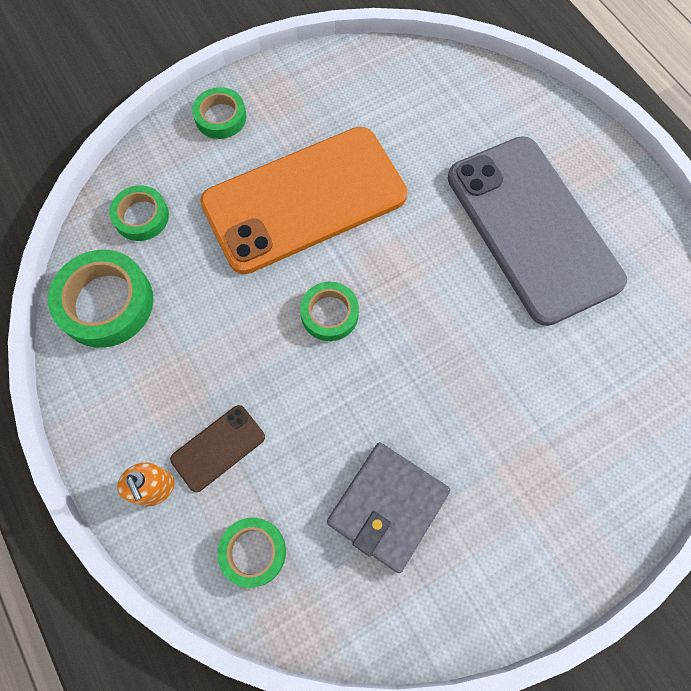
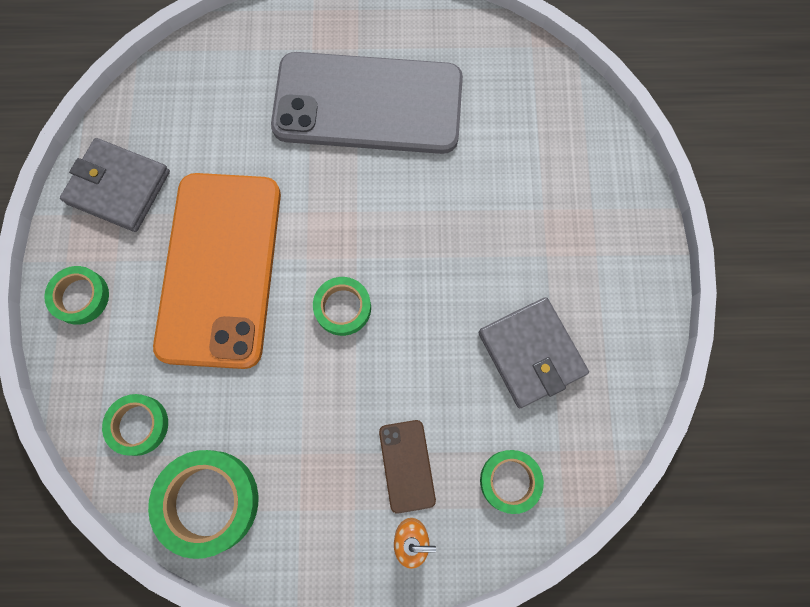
camera: 60 degrees left, 5 degrees up
(325, 89) = (118, 187): none -> grey wallet

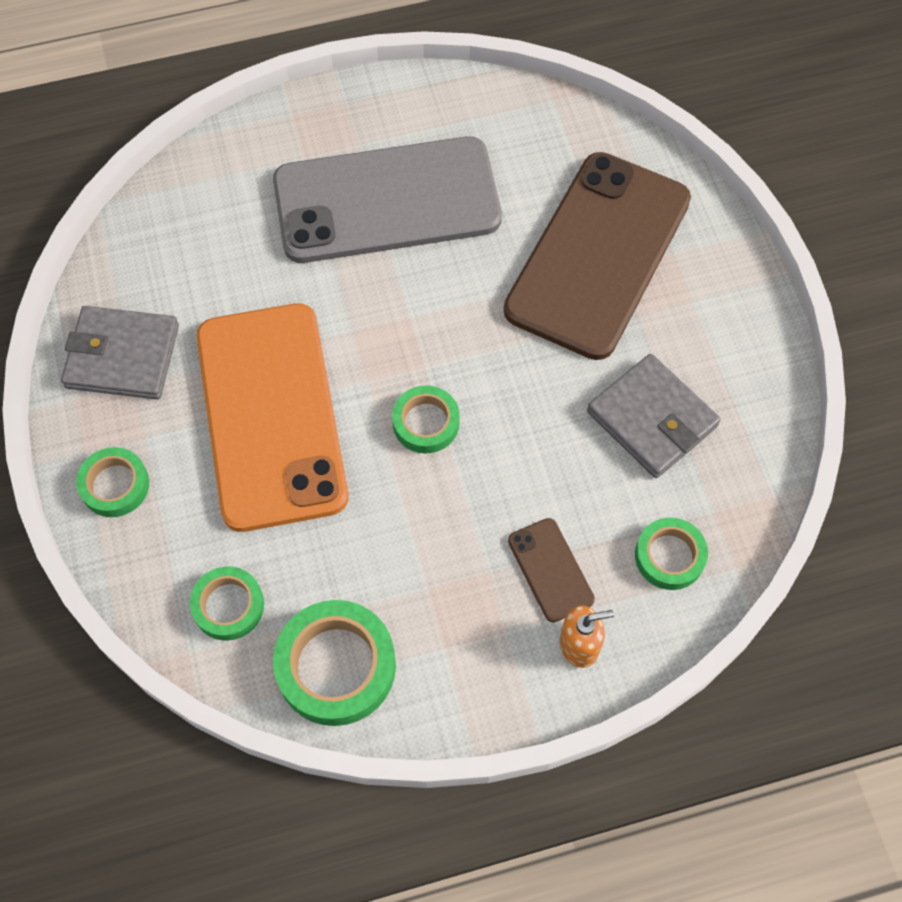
camera: 15 degrees left, 10 degrees down
(529, 194) = (598, 255): none -> brown phone

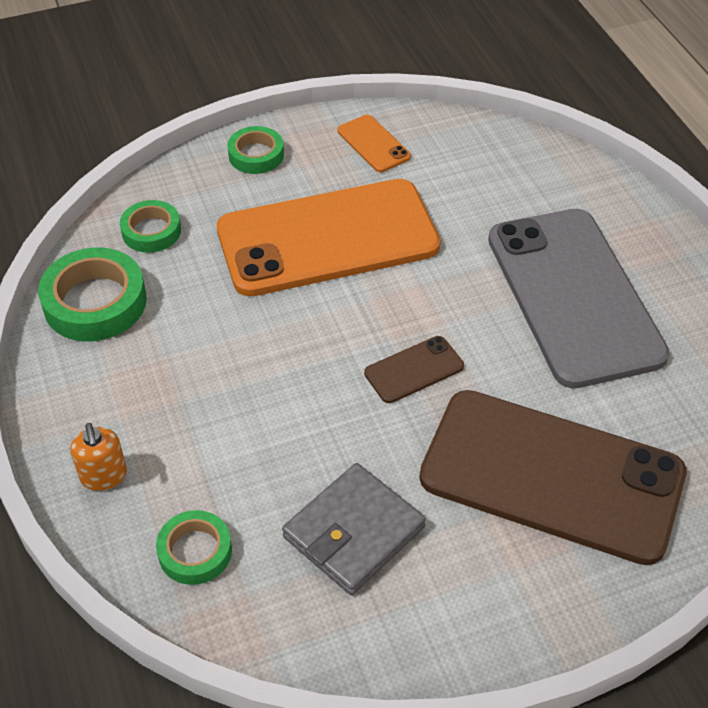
camera: 85 degrees right, 15 degrees down
(122, 356) = (373, 144): grey wallet -> orange phone
(426, 423) = (331, 344): green tape -> none
(550, 570) = (181, 449): brown phone -> brown phone (414, 370)

